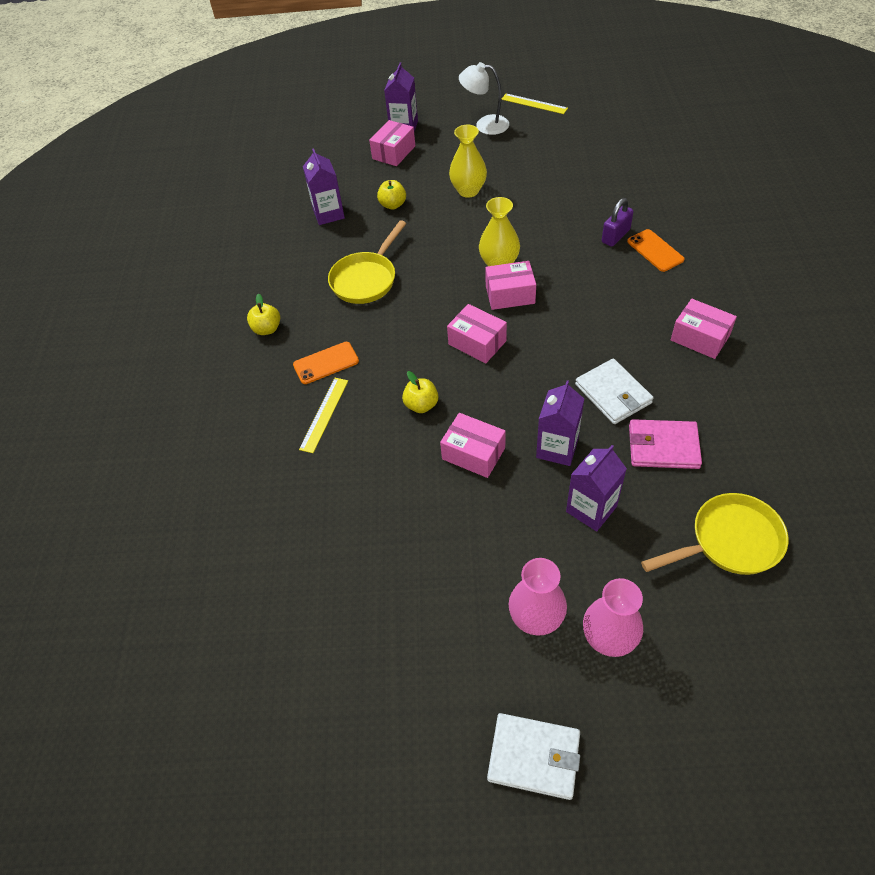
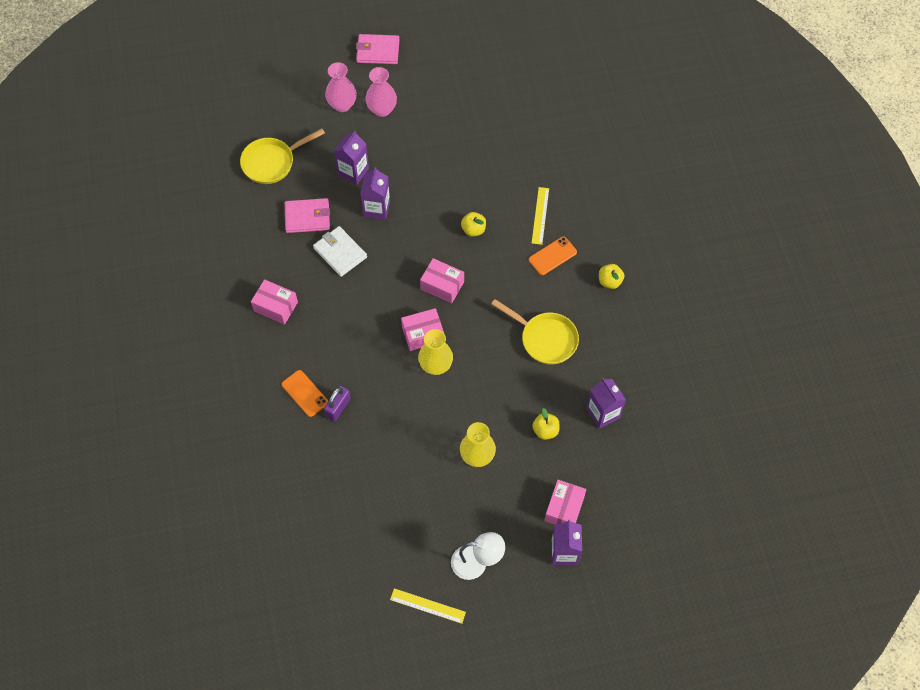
camera: 165 degrees right, 10 degrees up
(366, 279) = (545, 339): yellow pan -> yellow pan turned 105 degrees clockwise
(473, 453) = (431, 199): pink box -> none
(534, 757) = (378, 51): white wallet -> pink wallet

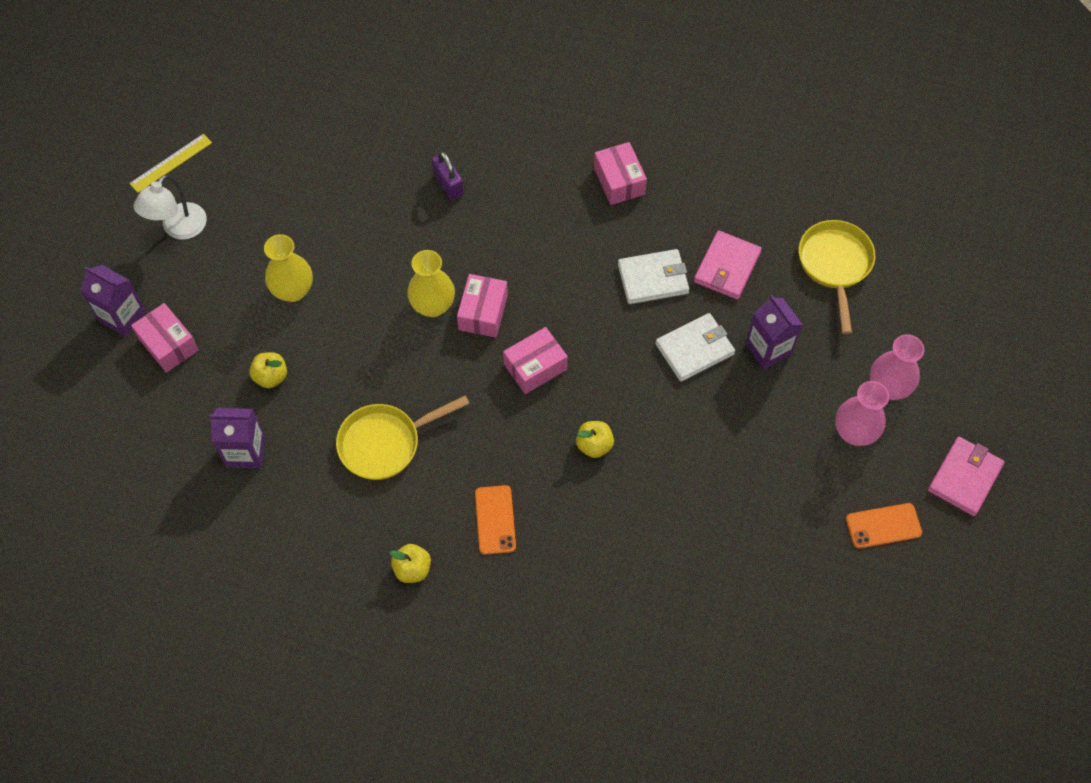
camera: 120 degrees right, 0 degrees up
(275, 306) = (619, 181): pink box -> pink box turned 75 degrees counterclockwise
(305, 393) = (488, 162): orange phone -> orange phone (883, 526)
(376, 208) = (694, 349): purple carton -> white wallet
(540, 215) = (566, 540): yellow ruler -> none

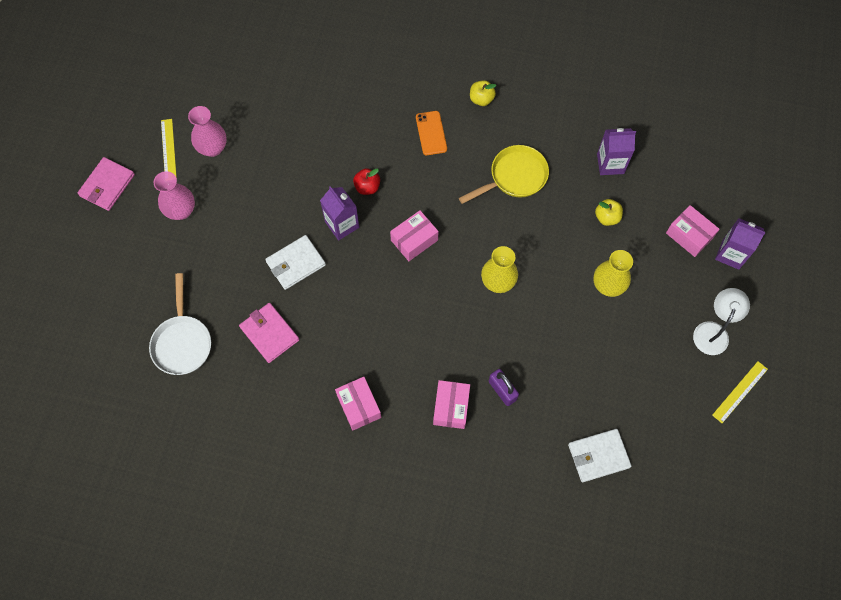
camera: 175 degrees right, 5 degrees up
(483, 312) = (458, 279): pink box -> pink box (451, 407)
(594, 445) = (367, 187): yellow apple -> red apple
(653, 279) = (328, 318): white wallet -> white wallet (598, 456)
(727, 267) = (269, 333): pink wallet -> pink wallet turned 60 degrees counterclockwise
(768, 349) = (240, 268): purple carton -> purple carton (342, 224)
(835, 265) = (182, 342): yellow pan -> white pan
(883, 526) = (168, 149): orange phone -> yellow ruler
(888, 387) = (152, 246): pink vase -> pink vase (213, 148)

